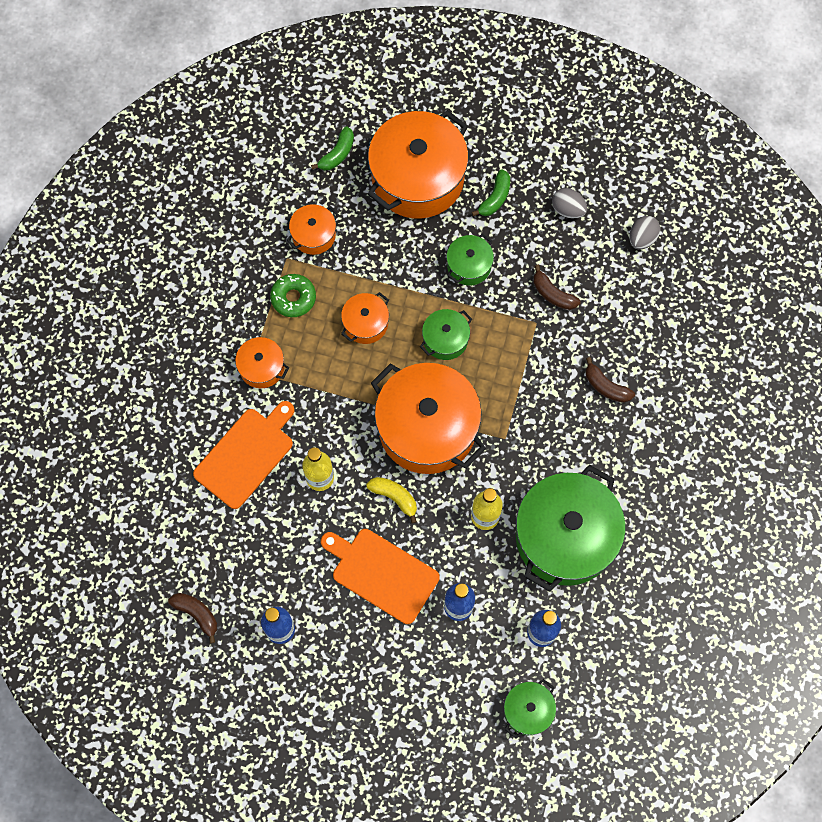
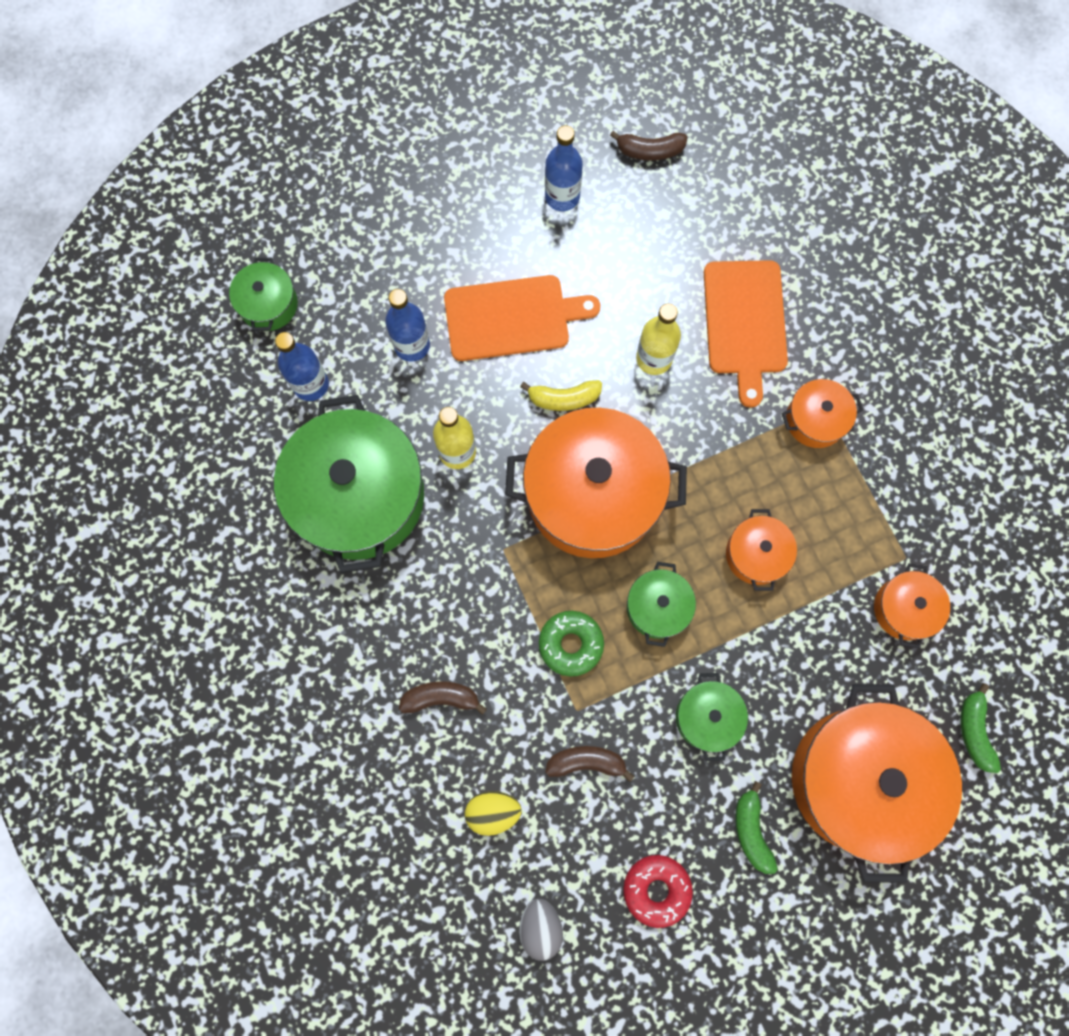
camera: 140 degrees right, 5 degrees up
(293, 298) = (856, 519): green donut -> green donut (570, 644)
(568, 210) = (656, 889): grey egg -> red donut
(623, 309) = (493, 811): none -> yellow egg

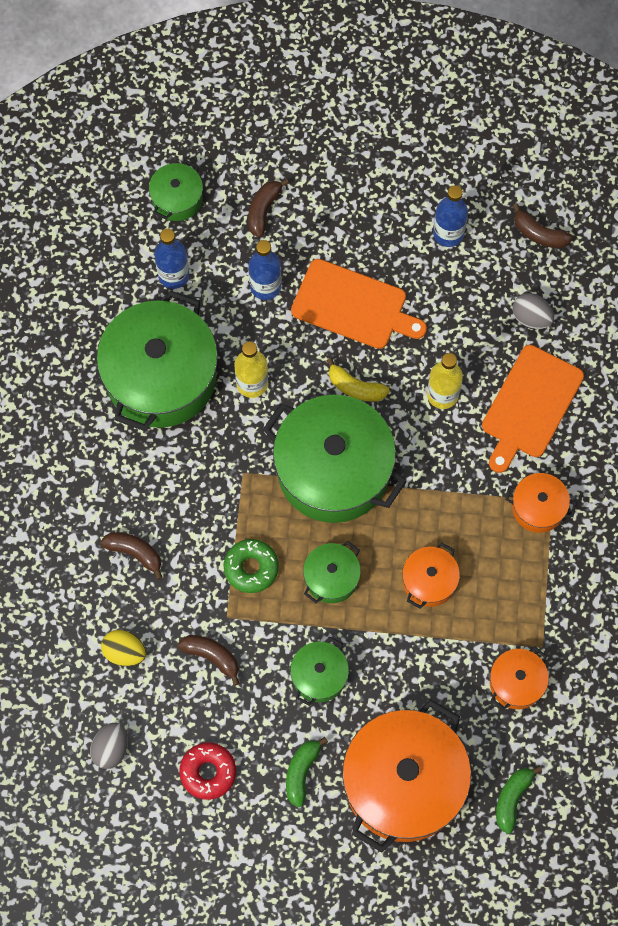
camera: 30 degrees right, 5 degrees down
(364, 270) = (263, 210): none -> brown banana
(593, 495) = (333, 470): orange pot -> green pot
(692, 236) = (531, 317): none -> grey egg

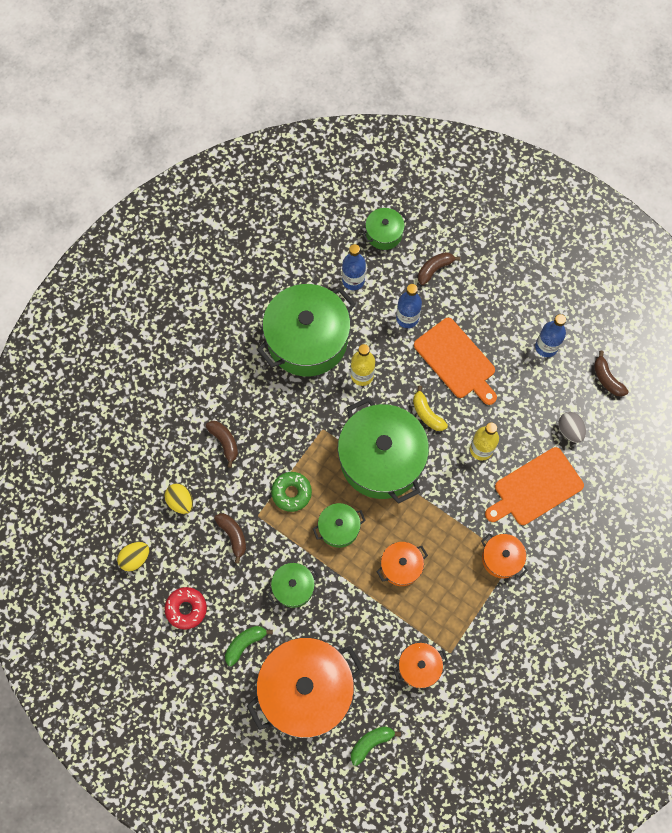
camera: 30 degrees right, 0 degrees up
(111, 749) = (135, 558): grey egg -> yellow egg

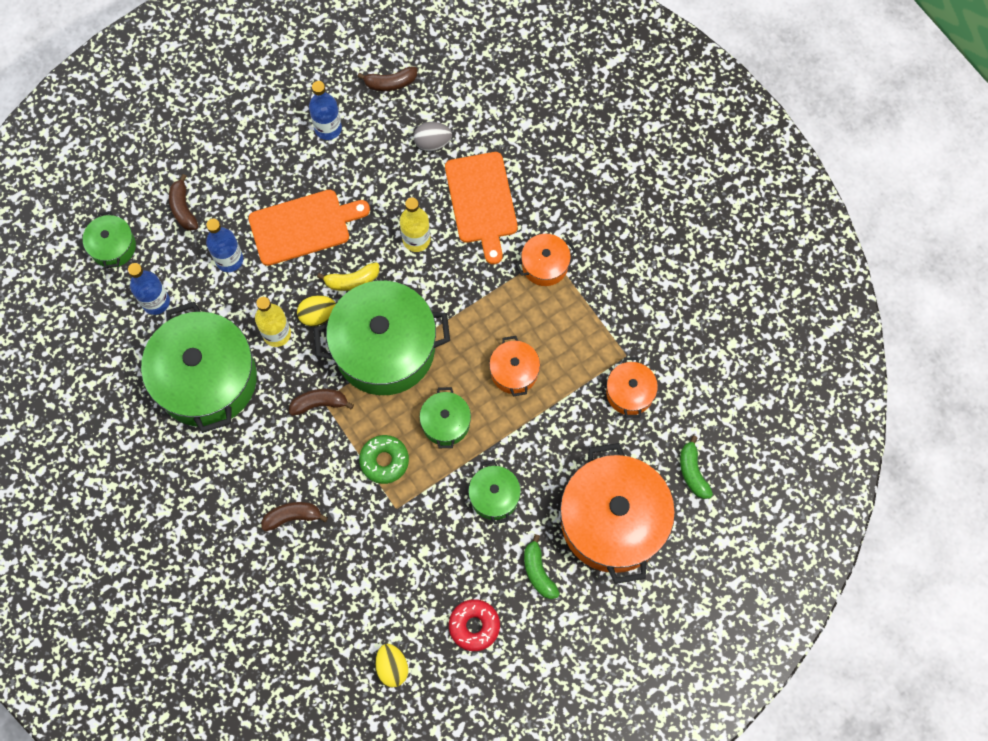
camera: 70 degrees left, 0 degrees up
(180, 501) = (344, 592): yellow egg -> yellow egg (318, 315)
(233, 535) = (409, 544): brown banana -> brown banana (319, 403)

